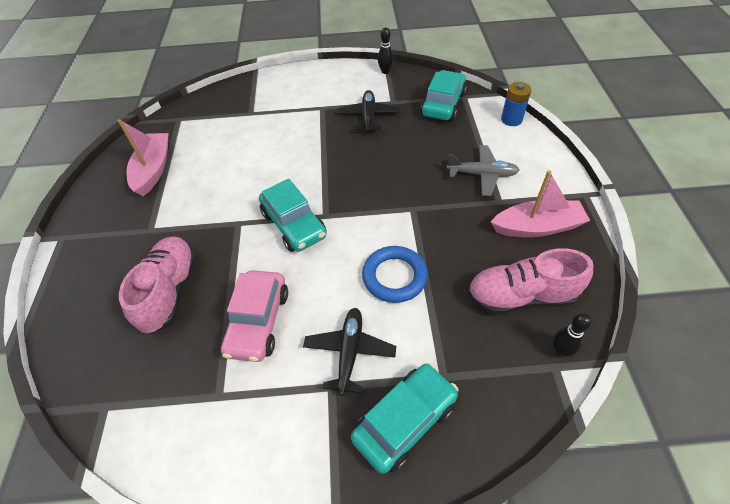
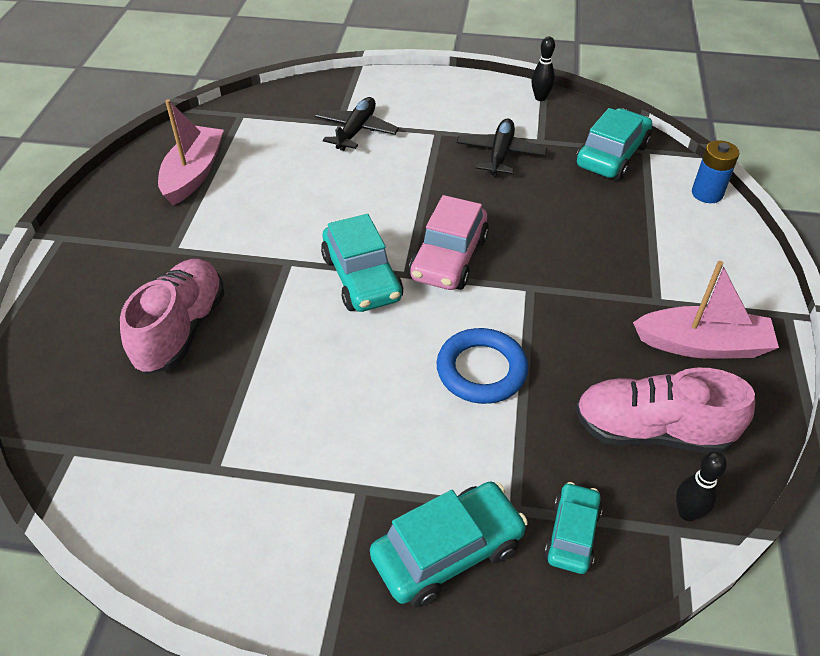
camera: 10 degrees right, 5 degrees down
(258, 322) = (285, 390): pink car -> pink car (449, 258)
(349, 352) = (396, 452): black plane -> black plane (356, 131)
(482, 174) = (642, 260): grey plane -> none
(487, 386) = (572, 534): none -> turquoise car

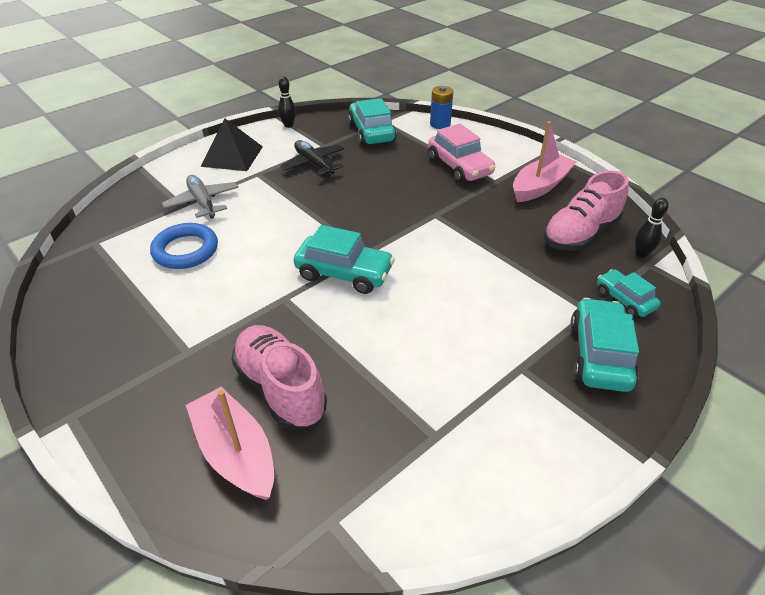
camera: 50 degrees left, 5 degrees down
(193, 174) = (120, 299): pink boat -> pink boat (236, 453)
(356, 131) = (203, 202): black plane -> grey plane
(443, 100) = (232, 156): none -> black pyramid
(449, 258) = (374, 230): pink car -> pink car (459, 167)
(481, 370) = (478, 267): blue ring -> blue ring (185, 250)

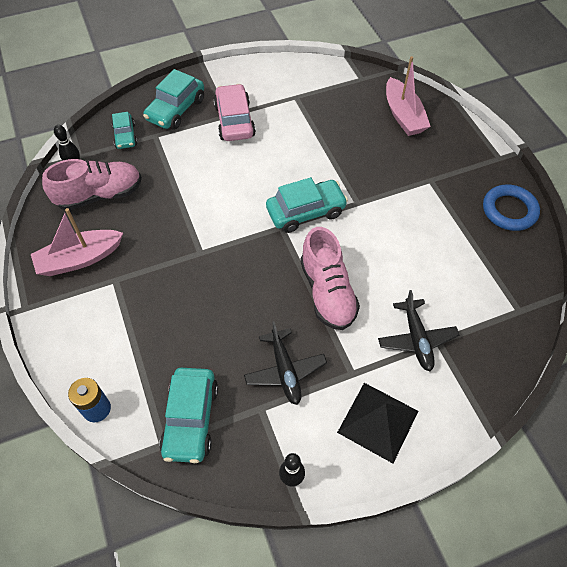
camera: 160 degrees left, 15 degrees up
(185, 250) = (433, 275): blue ring -> blue ring (509, 210)
(203, 202) = (416, 339): grey plane -> black plane
(280, 388) = (373, 141): pink shoe -> pink shoe (327, 292)
(344, 273) = (306, 212): turquoise car -> turquoise car turned 120 degrees clockwise
(459, 167) = (133, 313): pink car -> pink car (234, 121)

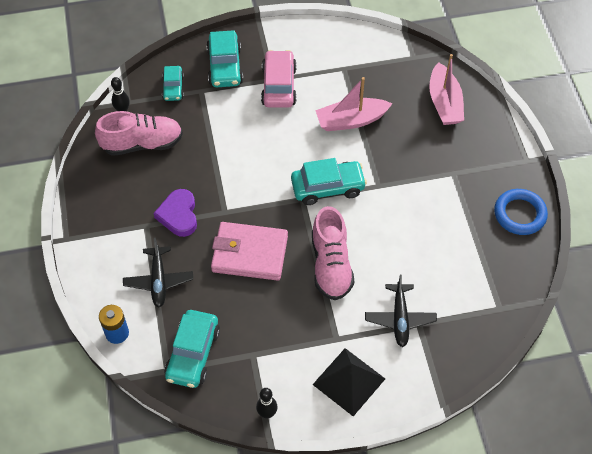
camera: 10 degrees right, 0 degrees up
(80, 259) = (117, 202): pink boat -> pink boat (351, 120)
(150, 263) = (178, 215): none -> purple heart
(176, 110) = (225, 66): turquoise car -> turquoise car turned 45 degrees counterclockwise
(236, 293) = (249, 254): none -> pink wallet
(285, 371) = (279, 327): black plane -> black plane (158, 280)

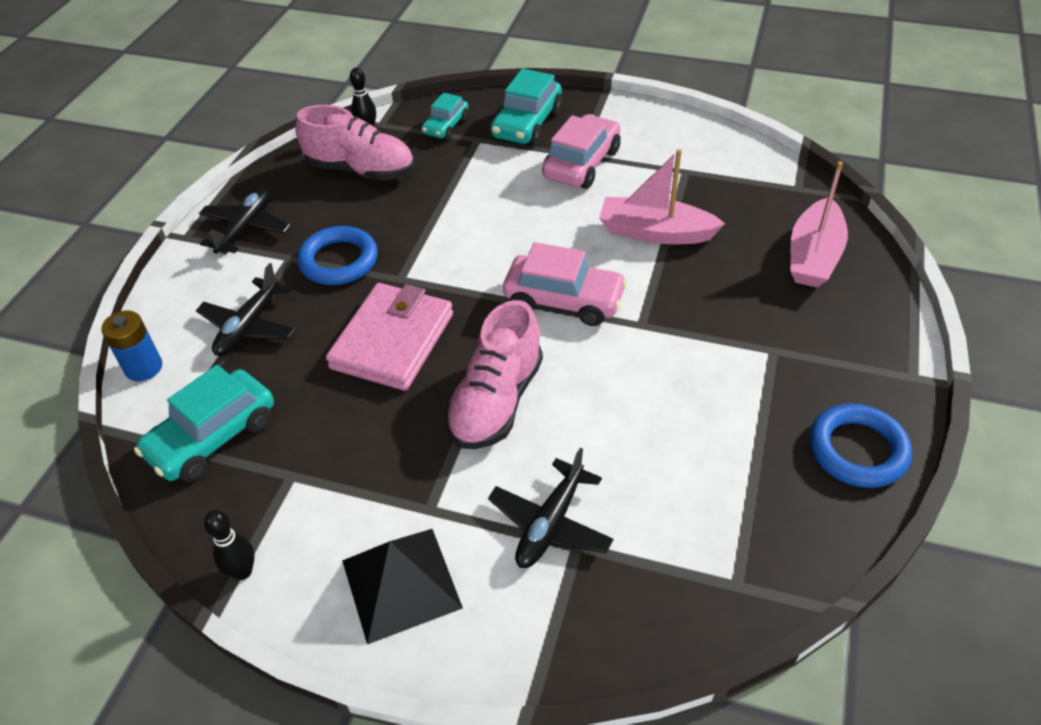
camera: 30 degrees right, 10 degrees down
(101, 216) = (245, 228): none -> black plane
(178, 215) = (338, 261): purple heart -> blue ring
(249, 254) = (392, 341): pink wallet -> pink wallet turned 75 degrees clockwise
(328, 187) = (564, 300): turquoise car -> pink car

